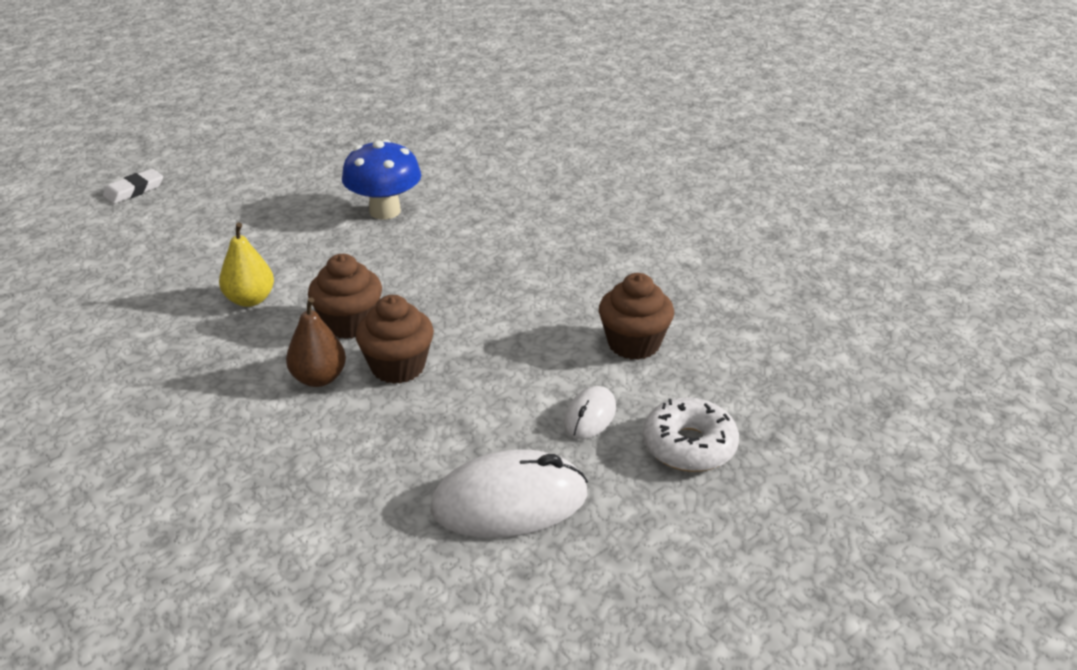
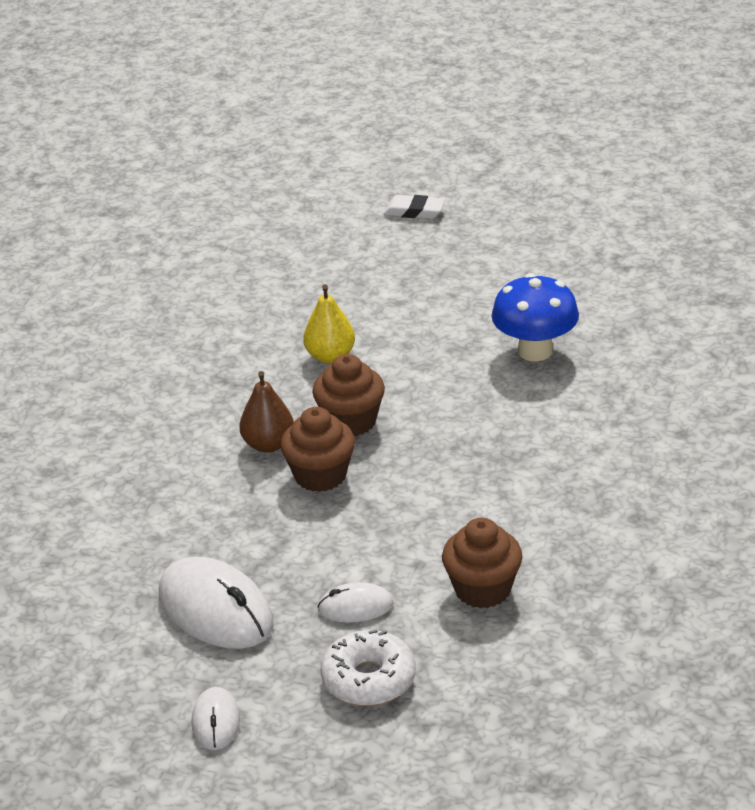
camera: 60 degrees right, 0 degrees up
(667, 565) = (216, 722): none -> white mouse

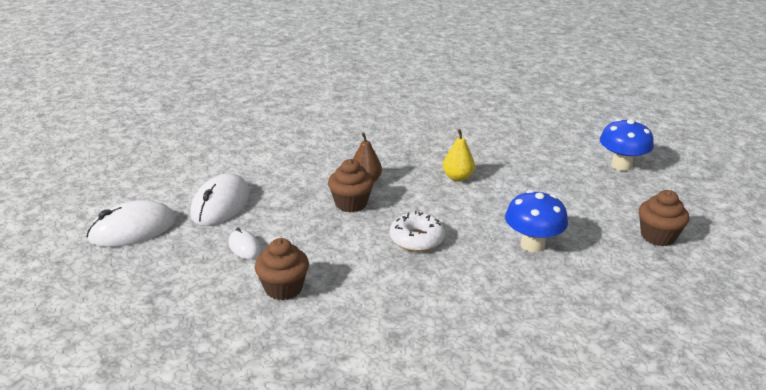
camera: 60 degrees right, 5 degrees down
(216, 722) = (132, 229): white mouse -> white mouse, size x1.91
(350, 421) = (405, 200): brown cupcake -> brown cupcake (658, 236)
(369, 679) = (184, 269): white donut -> white donut (416, 239)
(414, 211) = (621, 165): white eraser -> blue mushroom

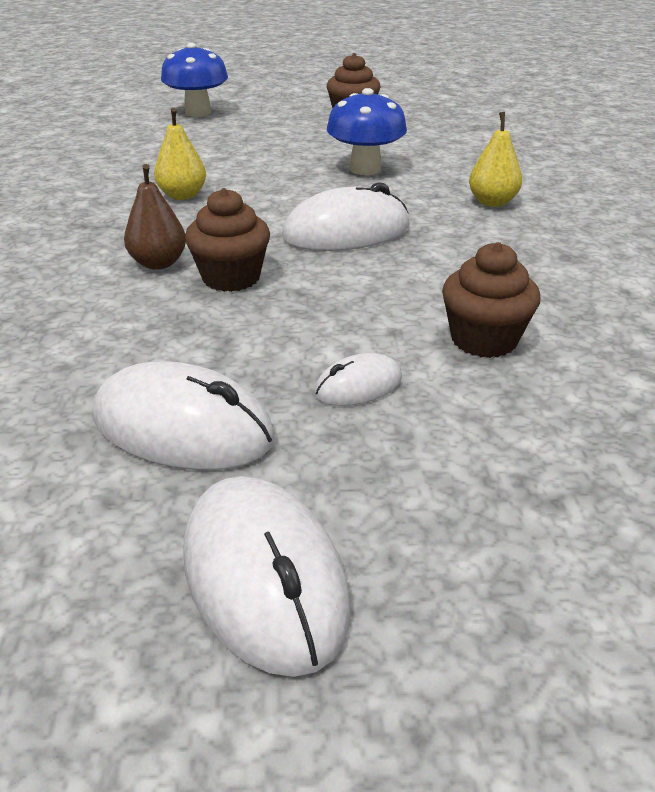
camera: 85 degrees left, 5 degrees up
(416, 239) = (346, 232): white donut -> white mouse
(485, 305) = (492, 202): none -> yellow pear

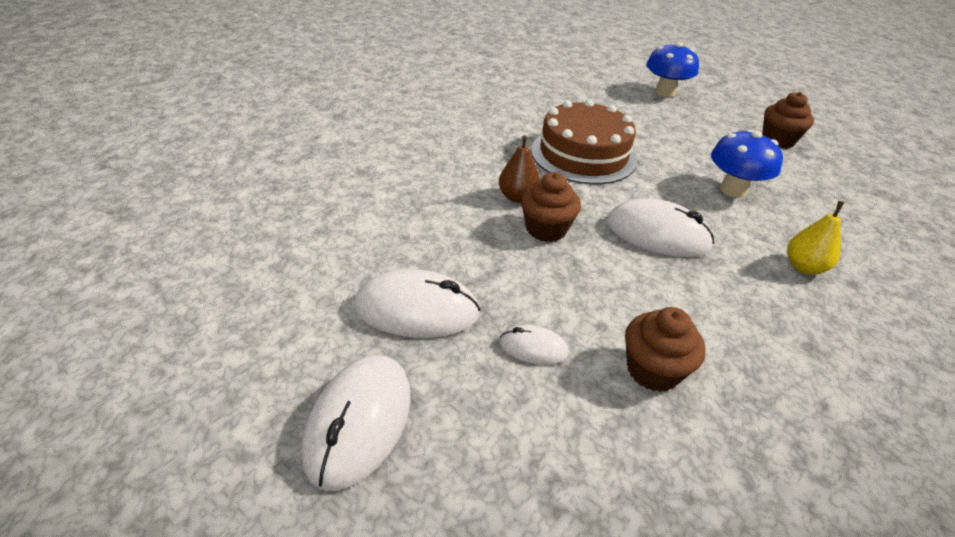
camera: 40 degrees right, 5 degrees up
(182, 195) = (583, 155): yellow pear -> brown cake
(183, 427) = (417, 310): white mouse -> white mouse turned 60 degrees counterclockwise

